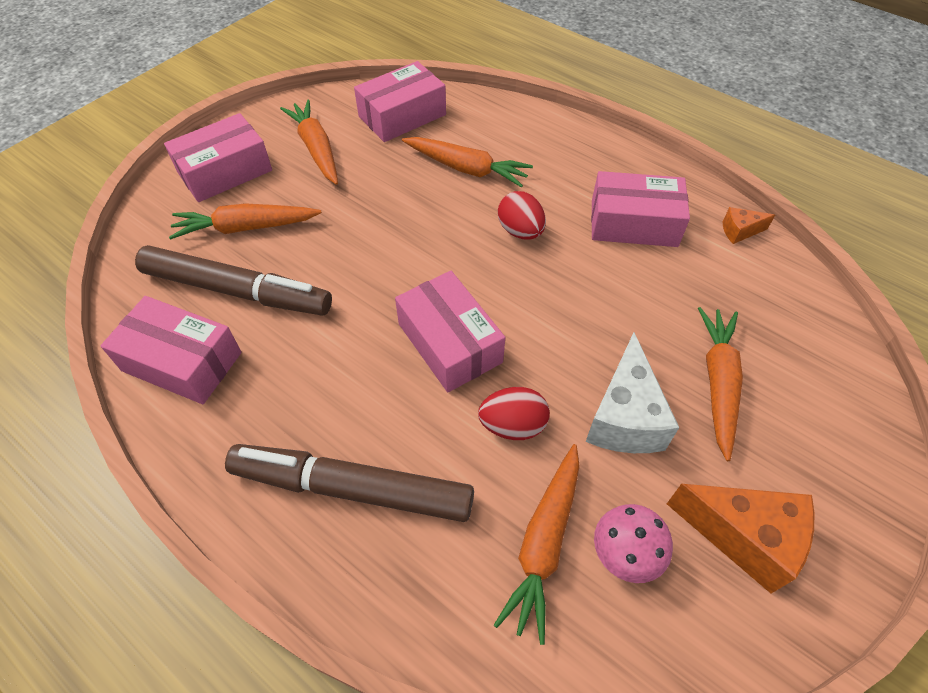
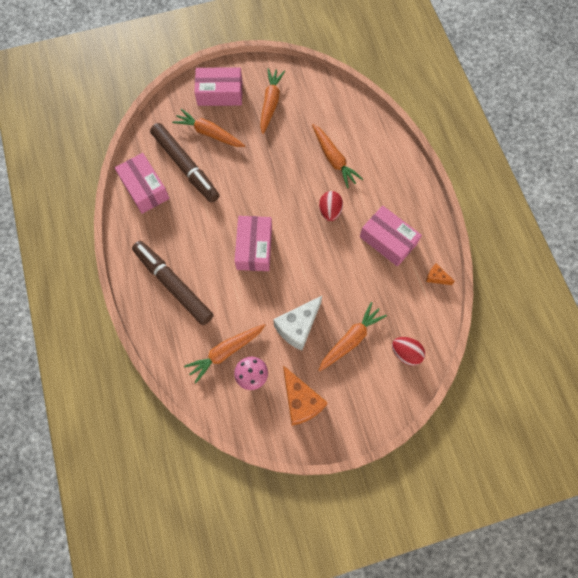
camera: 35 degrees right, 15 degrees up
(402, 116) = (327, 106): pink box -> none
(513, 425) = (251, 300): red egg -> red egg (406, 353)

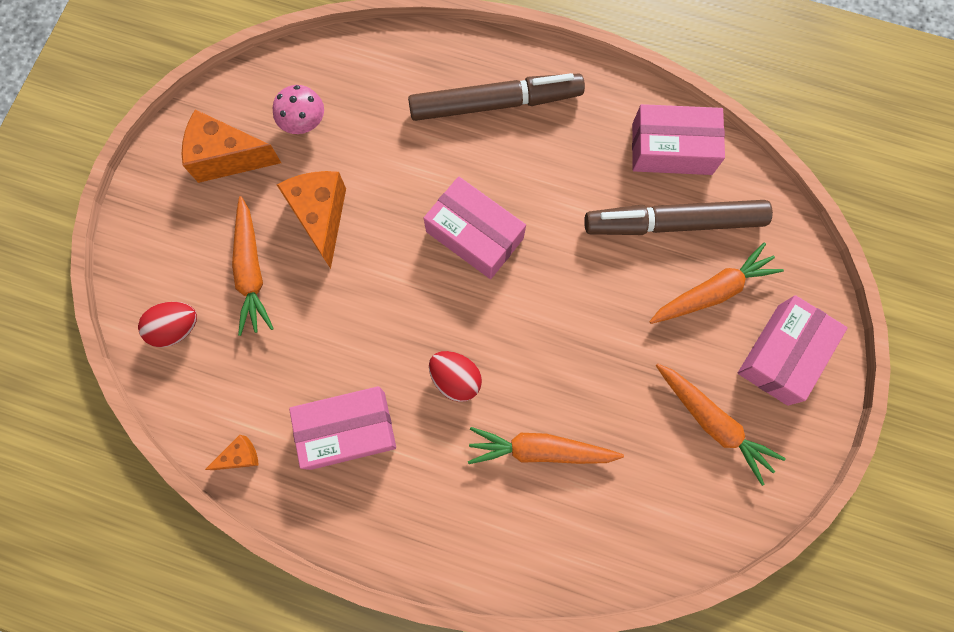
camera: 125 degrees right, 5 degrees up
(226, 352) = (357, 112): orange carrot -> none
(298, 327) = (321, 217): white cheese -> orange cheese

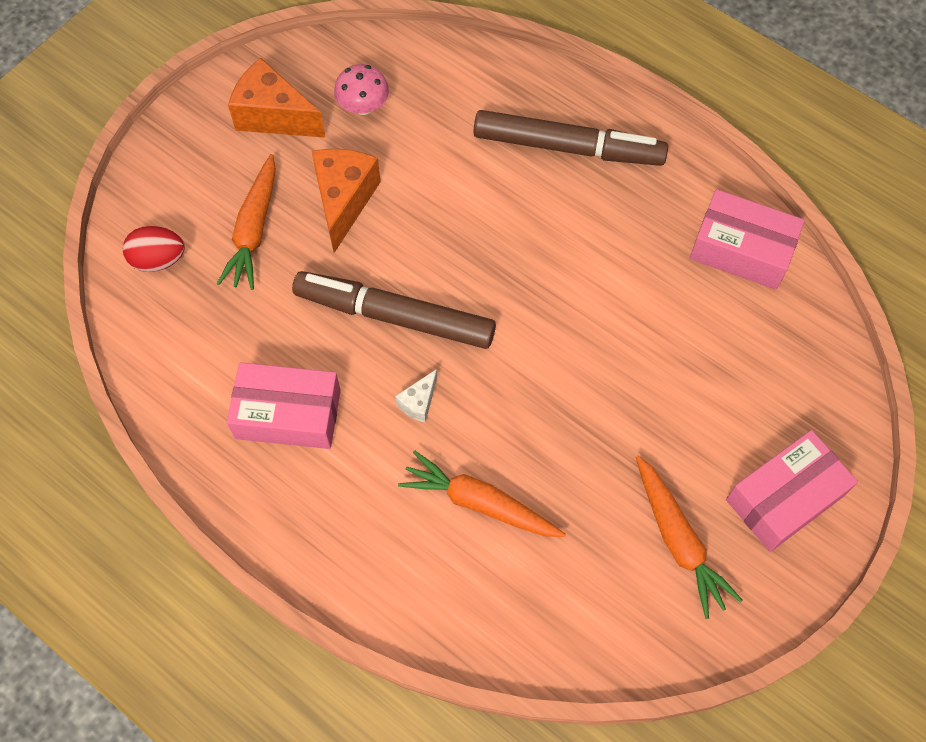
camera: 20 degrees right, 10 degrees down
(240, 456) = (171, 402): orange cheese -> none
(455, 379) = (419, 402): red egg -> white cheese
(474, 235) = (495, 268): pink box -> none
(673, 223) = (714, 325): brown marker -> brown marker (394, 316)
(712, 291) = (730, 407): orange carrot -> none

